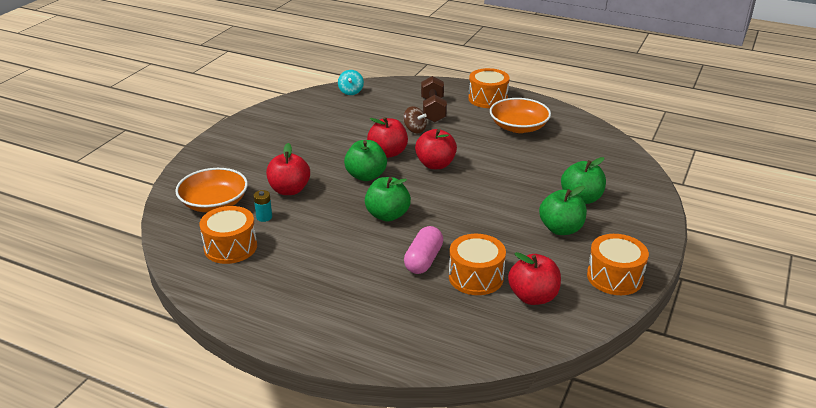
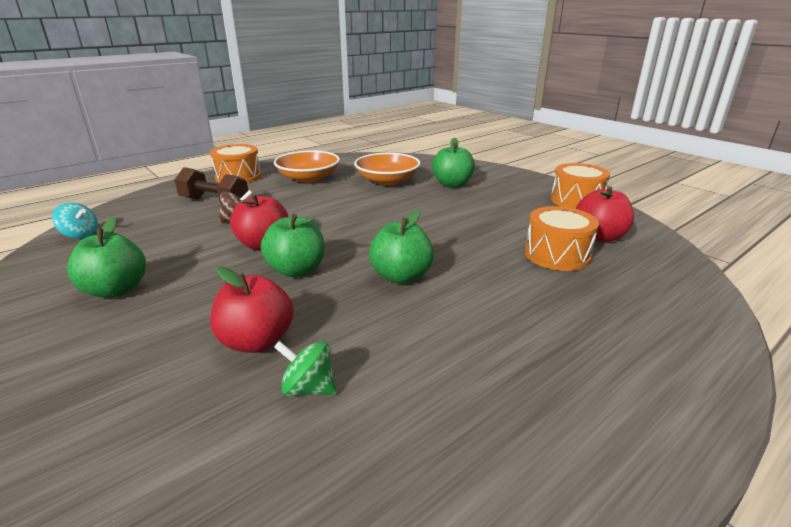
camera: 65 degrees left, 5 degrees down
(214, 203) = (192, 451): orange bowl -> orange bowl (387, 180)
(230, 247) = (371, 459): orange drum -> none
(264, 217) = (308, 388): turquoise battery -> green spinning top
(423, 260) = (512, 275): pink capsule -> none
(435, 164) = (324, 226): red apple -> none
(561, 229) = (493, 201): green apple -> green apple (116, 290)

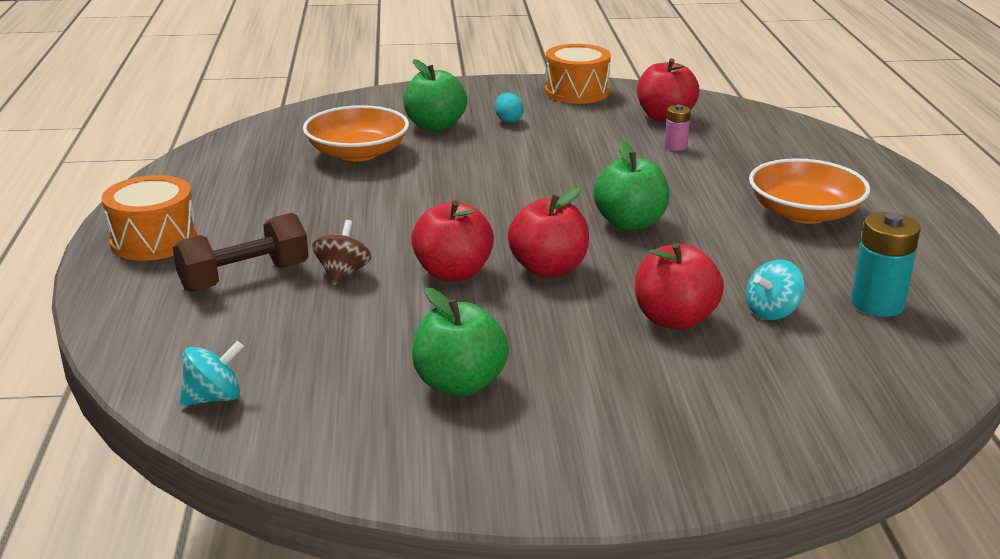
camera: 55 degrees left, 0 degrees up
(296, 270) = (548, 269): green apple -> red apple
(308, 178) = (256, 194): orange bowl -> orange bowl (804, 213)
(308, 388) = (772, 312): green spinning top -> turquoise spinning top
(384, 458) = (877, 304): none -> turquoise battery
(494, 197) = (508, 120): none -> turquoise egg
(557, 255) = (676, 146): orange drum -> pink battery

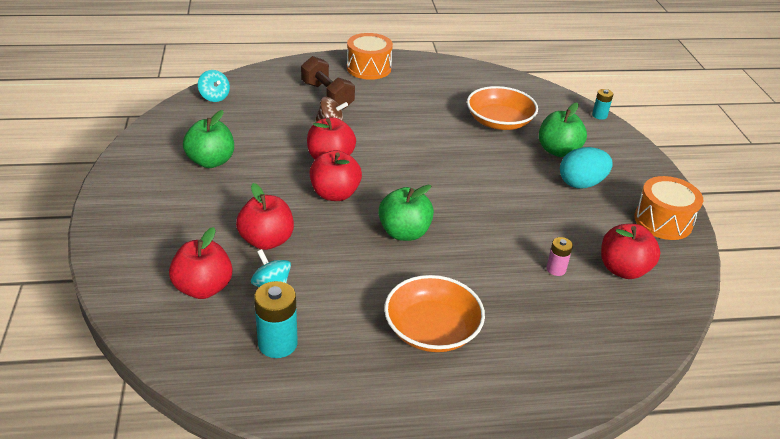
camera: 85 degrees right, 10 degrees up
(352, 97) = (599, 115): none -> turquoise battery
(508, 120) = (581, 183): turquoise egg -> turquoise egg, size x1.80
(799, 365) = (203, 288): none -> red apple

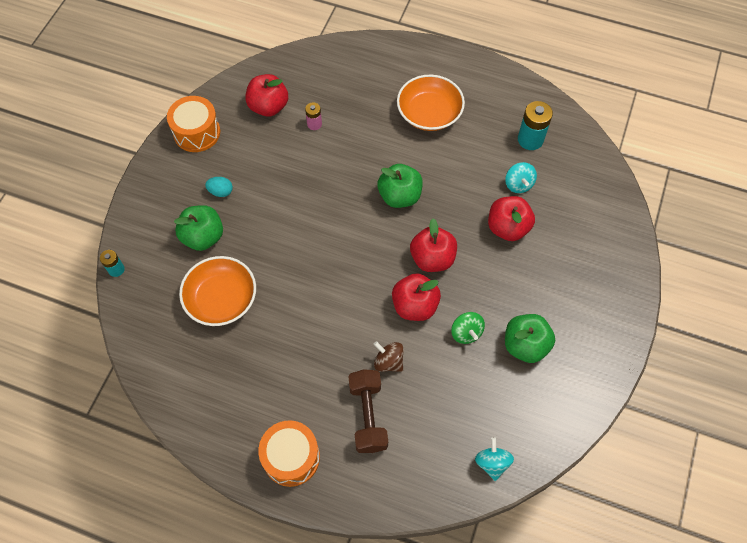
camera: 150 degrees left, 25 degrees up
(203, 288) = (566, 200): red apple -> none
(272, 155) = (466, 332): none -> green spinning top
(581, 183) = (221, 192): turquoise egg -> turquoise egg, size x0.56

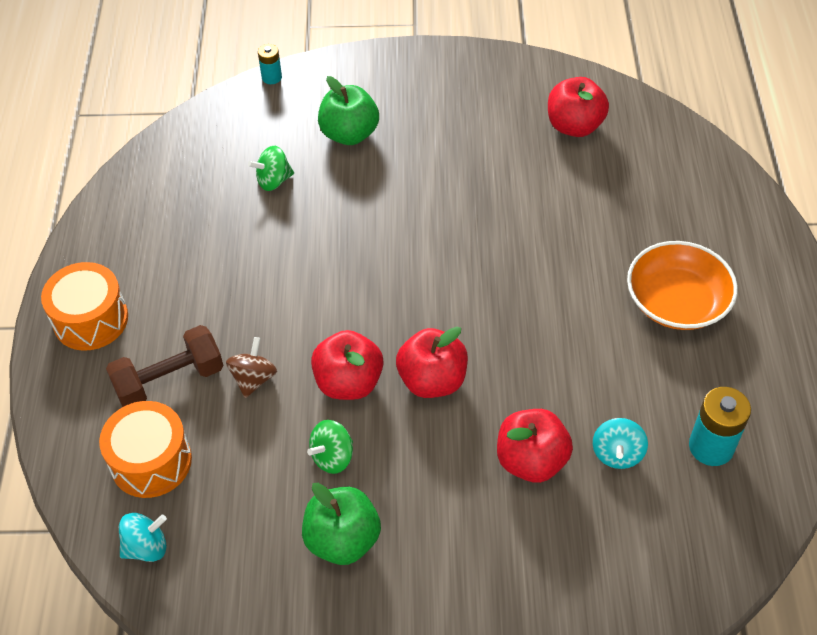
camera: 70 degrees right, 10 degrees down
(197, 132) = (493, 74): orange drum -> orange drum (151, 461)
(221, 192) = (421, 127): turquoise egg -> none
(221, 299) = (273, 181): orange bowl -> green spinning top
(314, 124) = (576, 180): pink battery -> none
(399, 196) = (514, 311): green apple -> none
(518, 184) = (617, 453): turquoise spinning top -> turquoise spinning top turned 45 degrees counterclockwise

